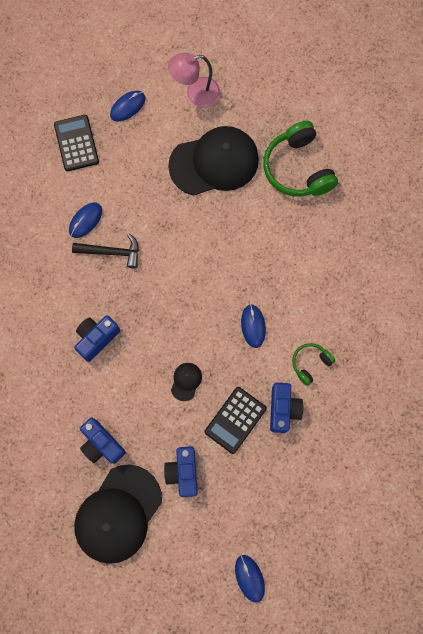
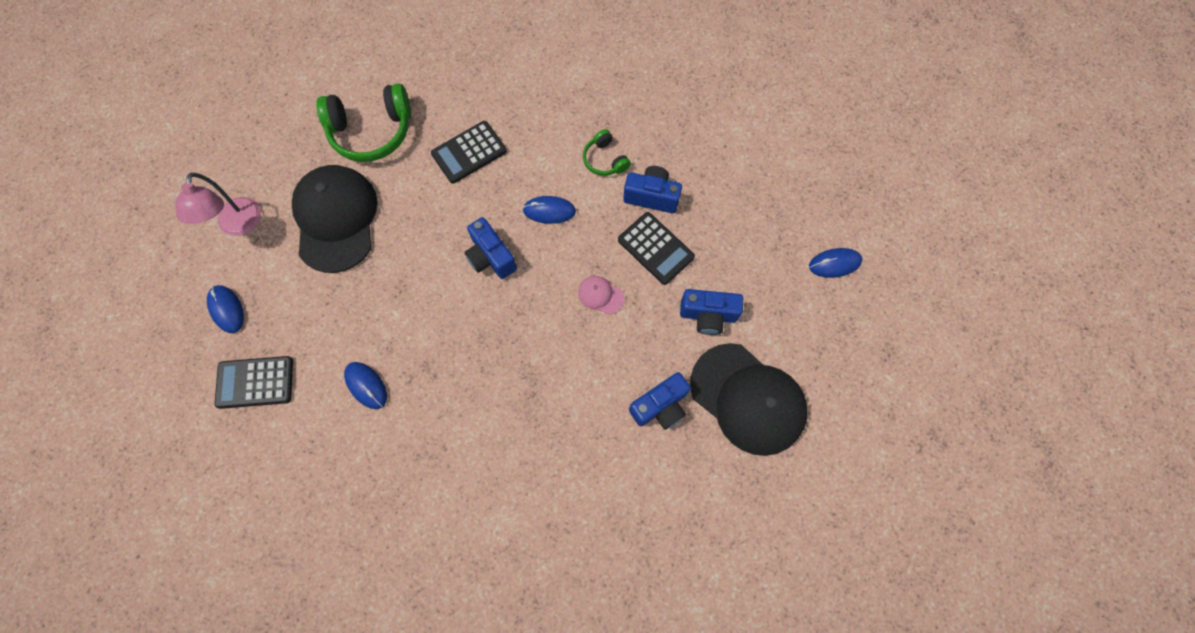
camera: 80 degrees left, 5 degrees down
(96, 338) = (526, 393): blue camera -> blue camera (490, 257)
(111, 252) = (417, 359): black hammer -> none
(186, 381) = (600, 295): black cap -> pink cap
(294, 250) = (469, 152): none -> black calculator

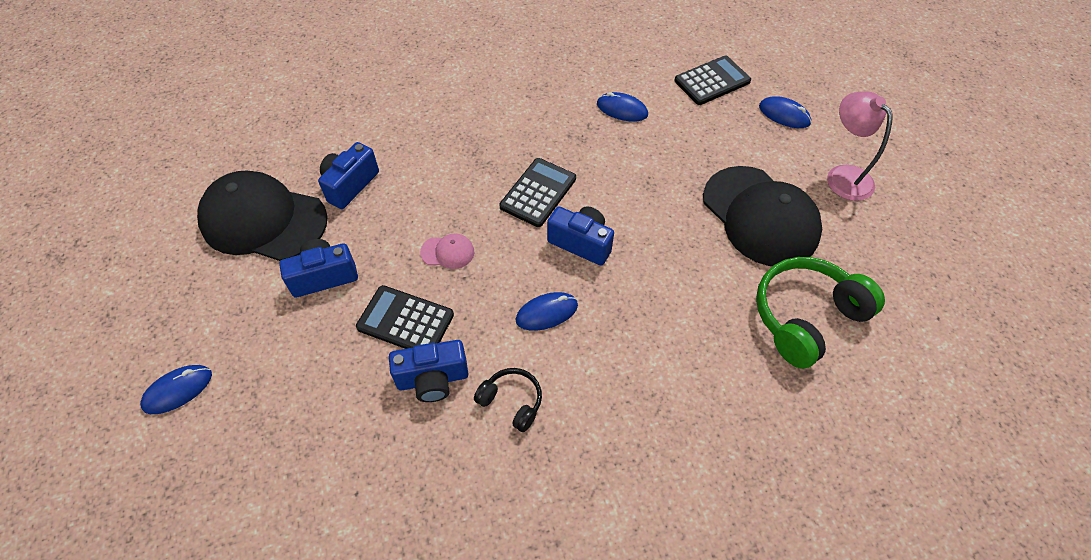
camera: 155 degrees right, 15 degrees down
(469, 152) = (679, 340): black calculator -> black calculator (538, 193)
(605, 160) = (511, 402): green headphones -> black headphones

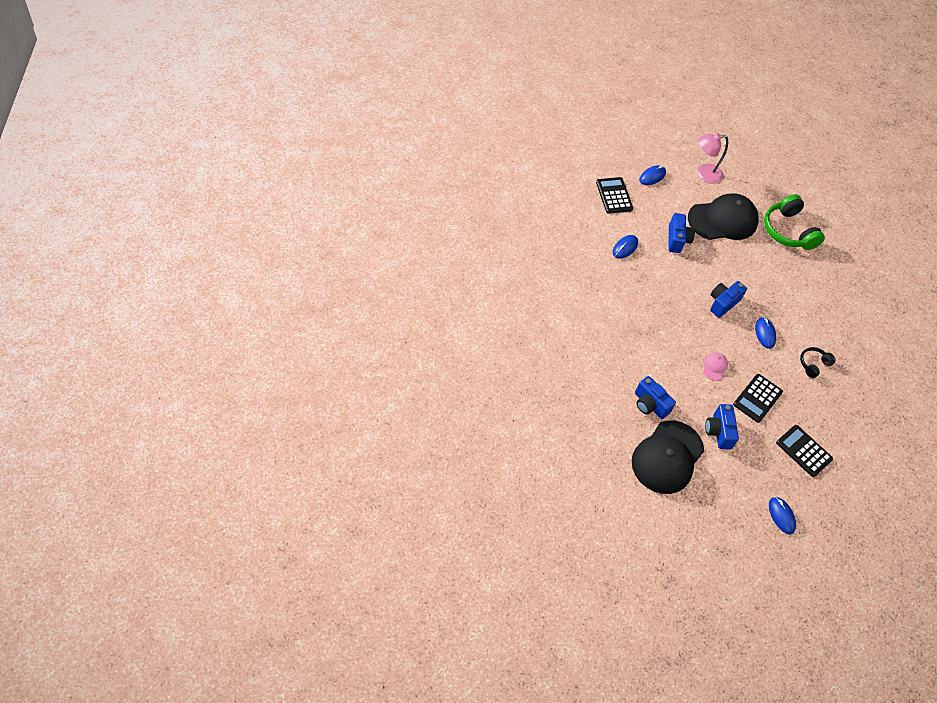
camera: 80 degrees left, 0 degrees up
(433, 379) = (795, 394): blue camera -> blue camera (677, 240)
(538, 193) = (681, 311): black calculator -> black calculator (804, 451)

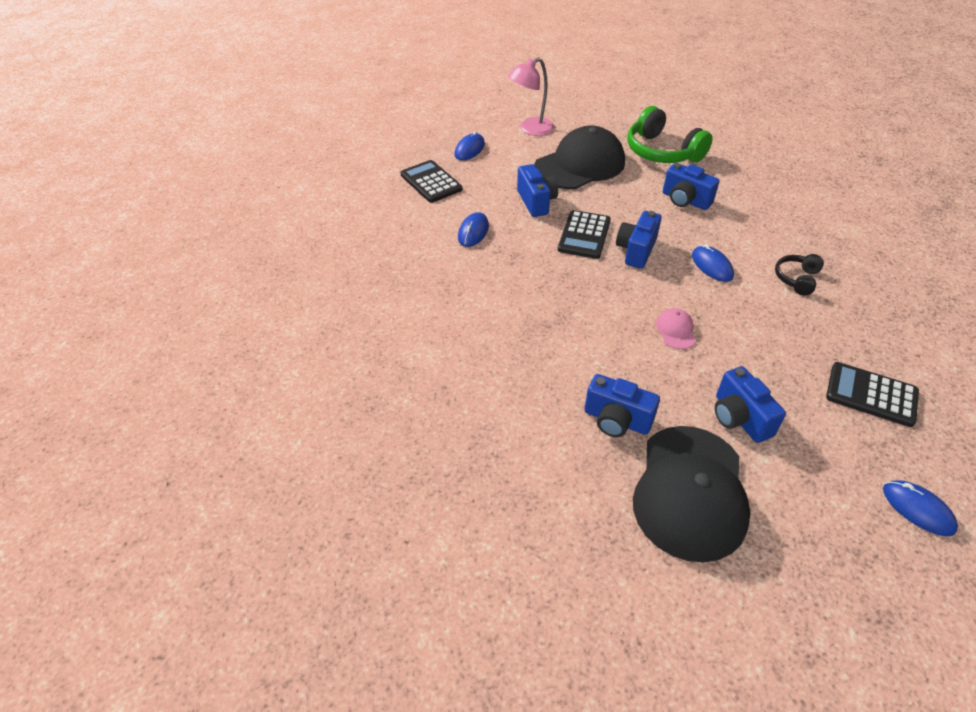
camera: 15 degrees left, 10 degrees down
(757, 398) = (759, 349): black calculator -> black calculator (584, 235)
(779, 278) = (685, 200): none -> blue camera

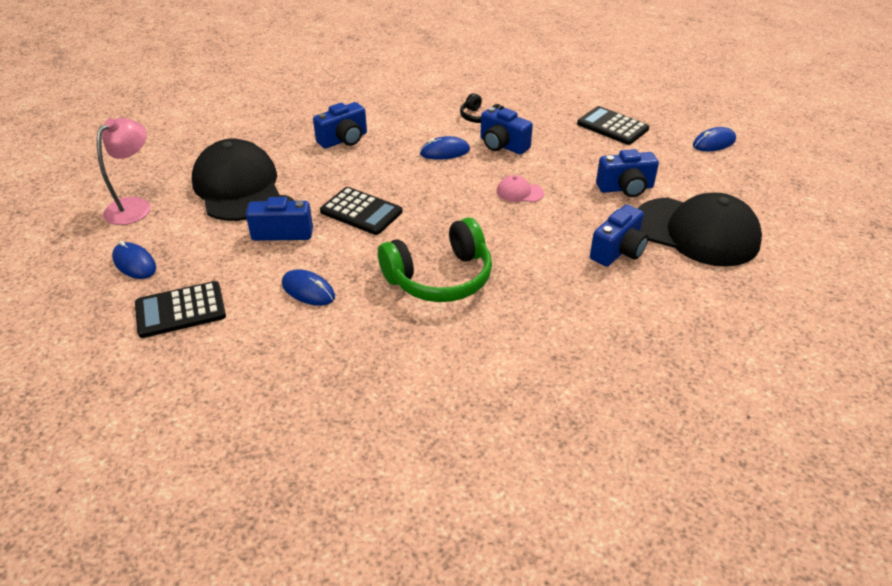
camera: 75 degrees left, 5 degrees down
(530, 129) = (135, 206): pink lamp -> pink lamp turned 135 degrees counterclockwise
(636, 250) = (402, 186): blue camera -> blue camera (502, 145)
(662, 152) = (256, 132): green headphones -> green headphones (440, 277)
(871, 394) = (612, 126): black calculator -> black calculator turned 90 degrees clockwise

